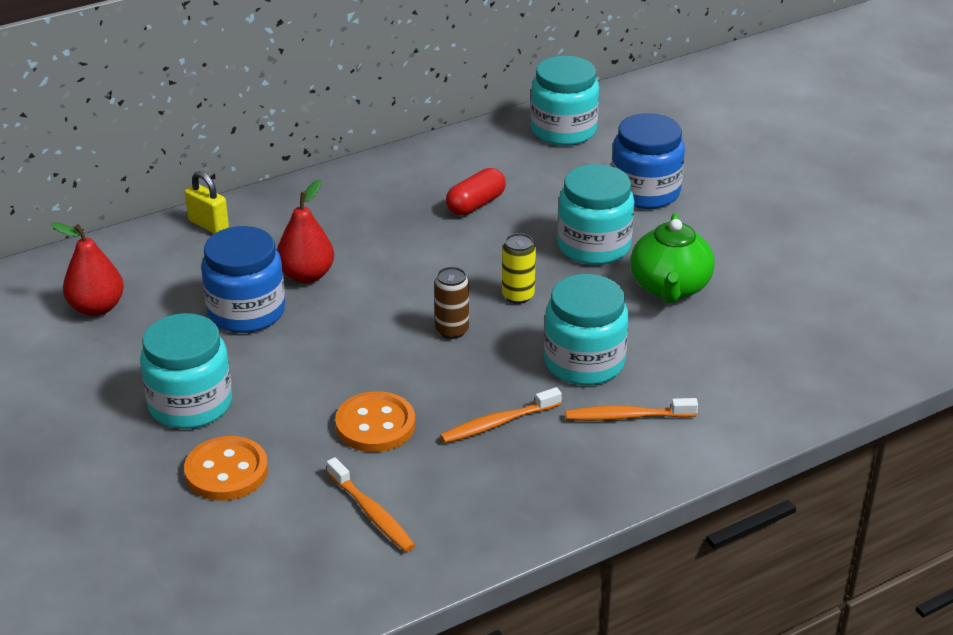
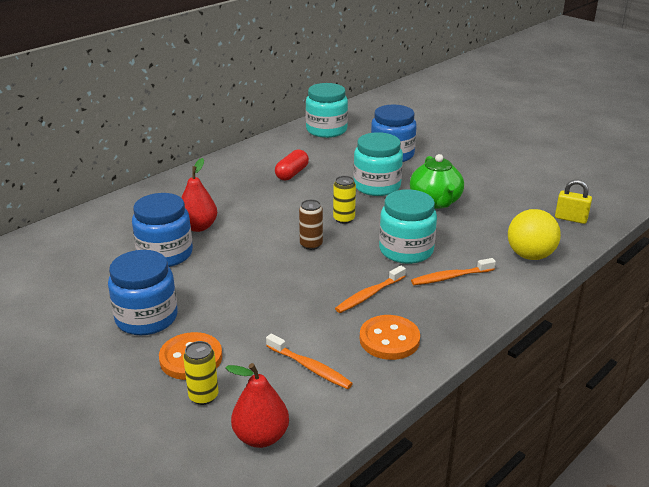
camera: 15 degrees left, 5 degrees down
(97, 308) = (54, 267): red pear -> red pear (261, 437)
(190, 404) = (146, 318): turquoise jar -> blue jar
(208, 225) = (118, 207): yellow padlock -> yellow padlock (570, 219)
(224, 525) = (203, 396): none -> yellow can
(375, 425) = (286, 309): orange button -> orange button (389, 339)
(764, 402) = (530, 255): none -> yellow ball

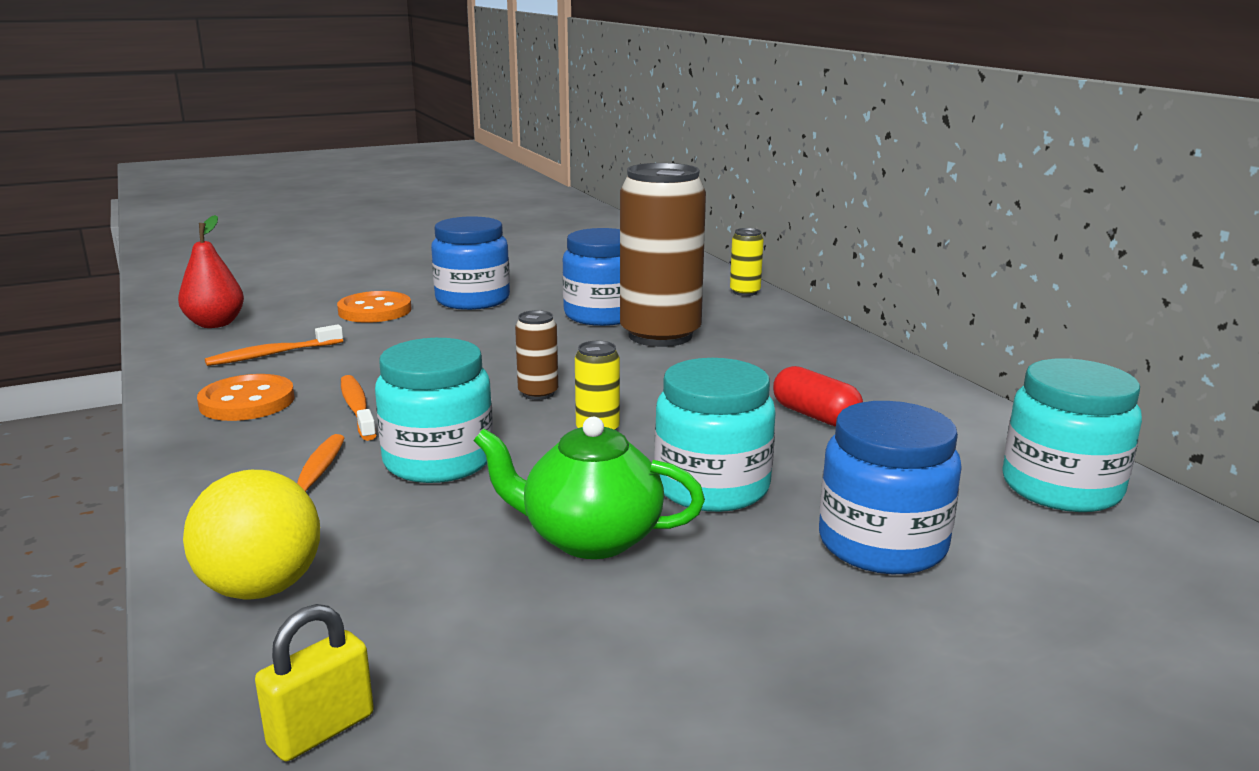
camera: 110 degrees right, 10 degrees down
(198, 227) = (660, 335): red pear -> brown can
(203, 396) = (309, 310): yellow can -> yellow can (745, 292)

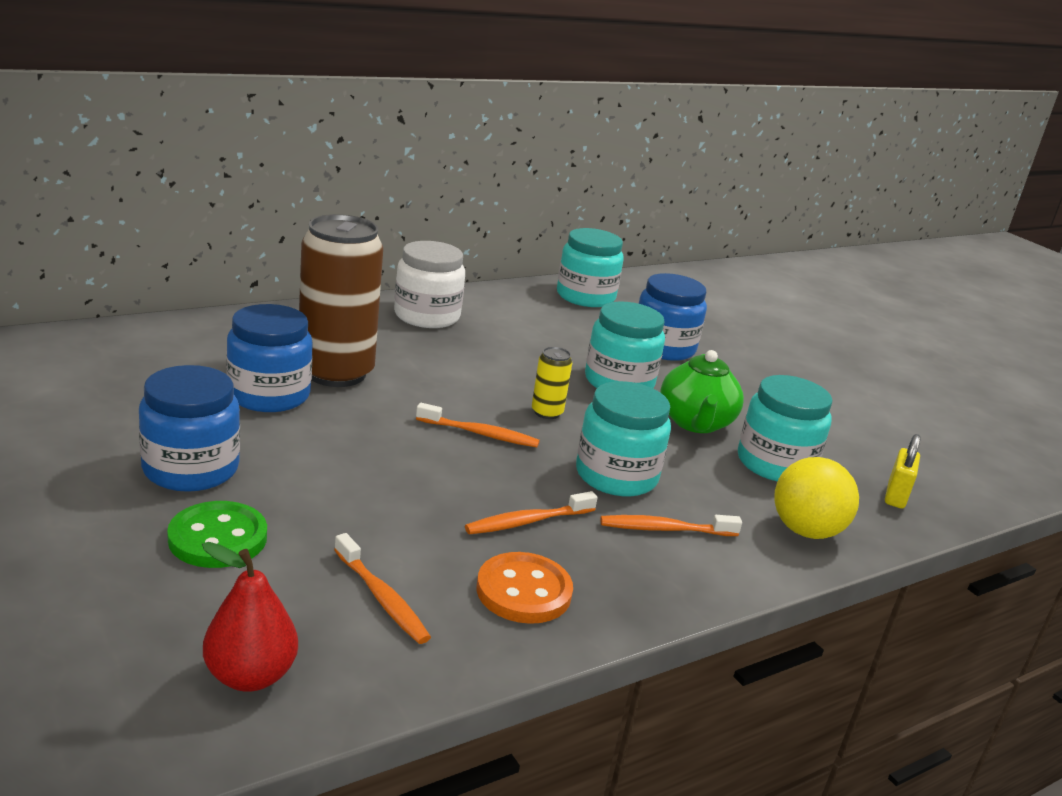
camera: 100 degrees left, 5 degrees up
(321, 730) = (895, 496): yellow padlock -> yellow padlock turned 75 degrees clockwise
(375, 310) = (218, 538): orange button -> green button
(457, 597) = (775, 464): none -> turquoise jar
(538, 393) = (480, 434): brown can -> orange toothbrush
(745, 292) = (211, 323): yellow can -> none
(815, 416) = (505, 338): red capsule -> none
(849, 373) = (427, 316): none -> white jar

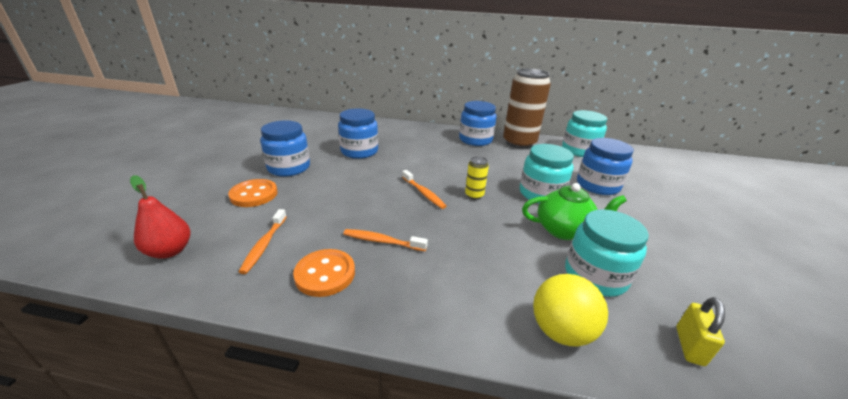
camera: 45 degrees right, 5 degrees up
(218, 538) = (254, 194): green button -> orange button
(336, 373) = (399, 151): brown can -> brown can (519, 143)
(427, 316) = (475, 140): white jar -> blue jar
(616, 476) = (467, 239): turquoise jar -> none
(665, 529) = (454, 280): orange toothbrush -> none
(695, 423) = (564, 230): green teapot -> green teapot turned 135 degrees counterclockwise
(895, 496) = (689, 346): yellow padlock -> yellow padlock turned 45 degrees counterclockwise

